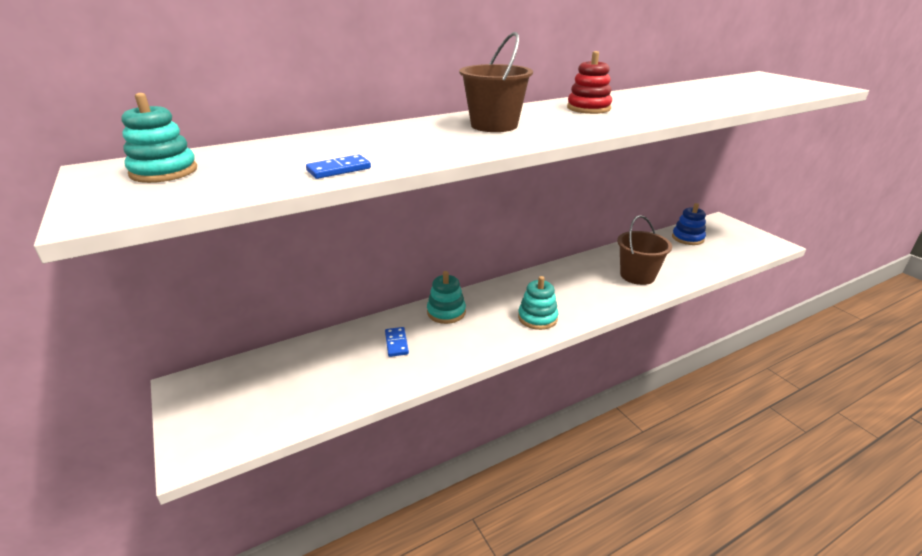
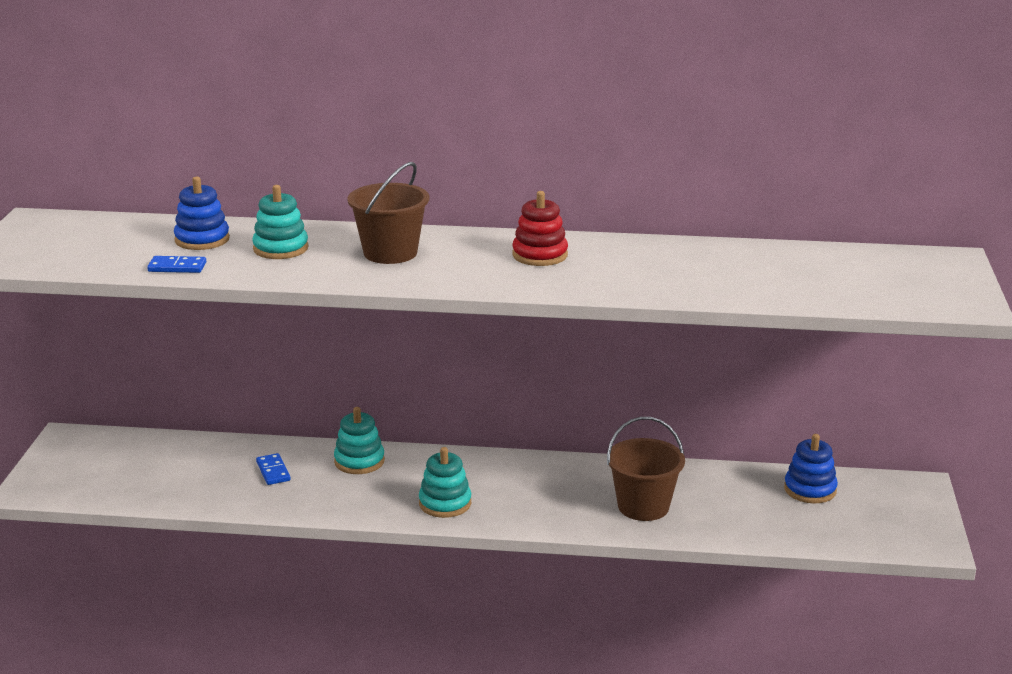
camera: 35 degrees right, 5 degrees down
(164, 172) = (66, 234): turquoise stacking toy -> turquoise stacking toy (280, 248)
(322, 148) = (202, 239): none -> blue stacking toy
(396, 343) = (273, 471): blue domino -> blue domino turned 45 degrees counterclockwise

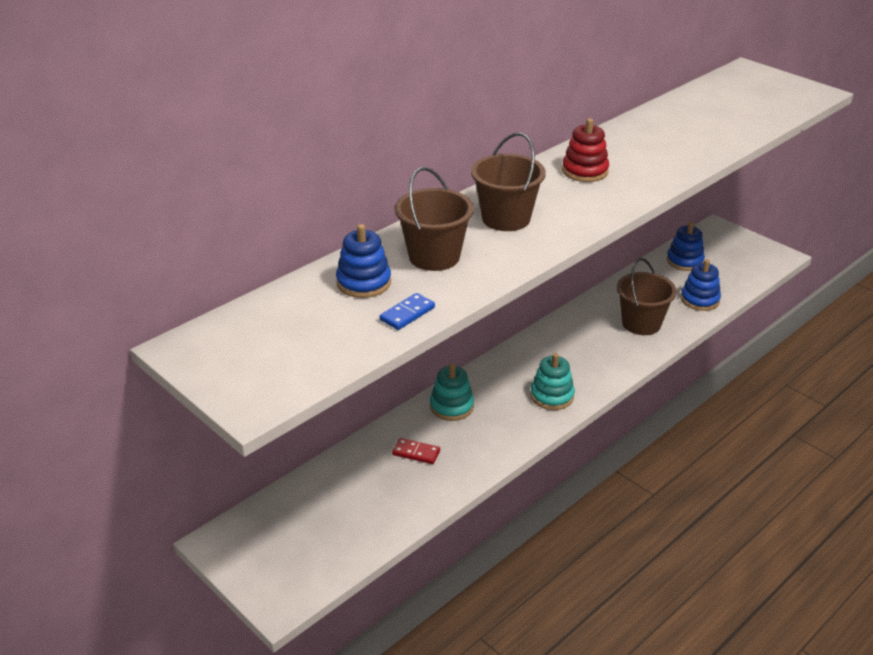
camera: 50 degrees left, 10 degrees up
(273, 471) = (416, 453): blue domino -> red domino
(280, 248) = (434, 256): turquoise stacking toy -> brown bucket
(747, 525) = (699, 300): none -> blue stacking toy

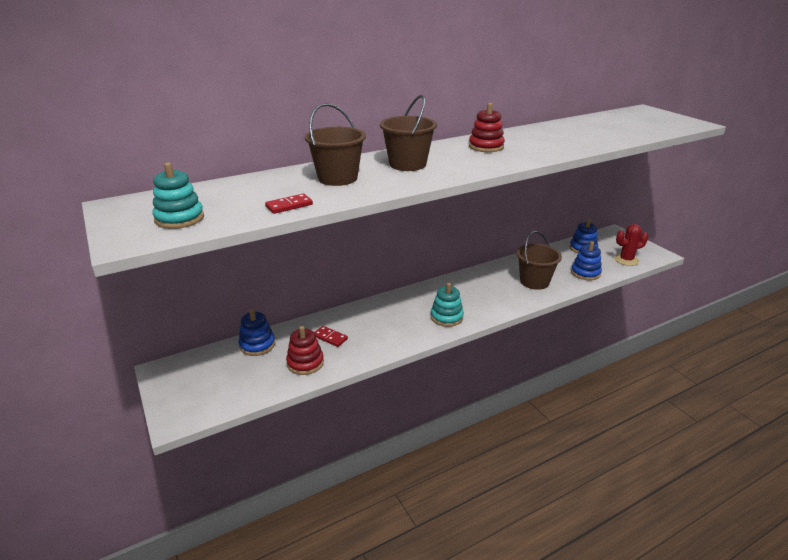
camera: 15 degrees right, 5 degrees down
(363, 283) = (274, 186): blue stacking toy -> blue stacking toy (257, 345)
(403, 494) = (305, 363): none -> red stacking toy
(407, 314) = (289, 206): blue domino -> red domino
(451, 406) = (371, 312): turquoise stacking toy -> turquoise stacking toy (179, 218)
(743, 271) = (626, 260): none -> red cactus

